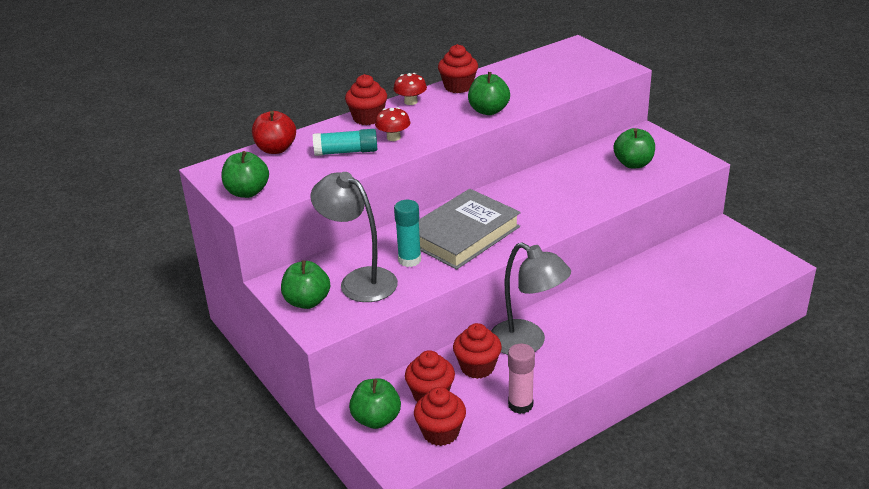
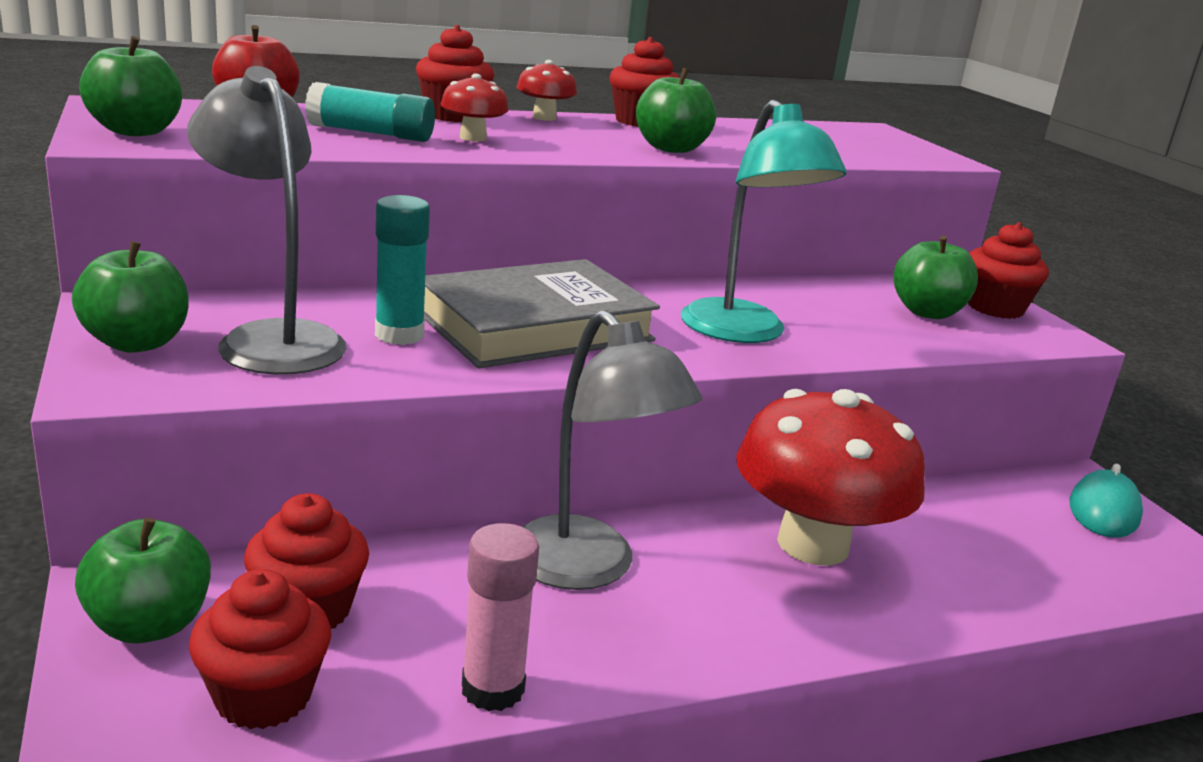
camera: 10 degrees right, 10 degrees down
(477, 367) = (450, 584): red cupcake -> red cupcake (995, 308)
(555, 208) = (743, 332): none -> turquoise lamp
(614, 302) = (813, 544): none -> red mushroom
(733, 244) = (1104, 511): none -> turquoise mouse

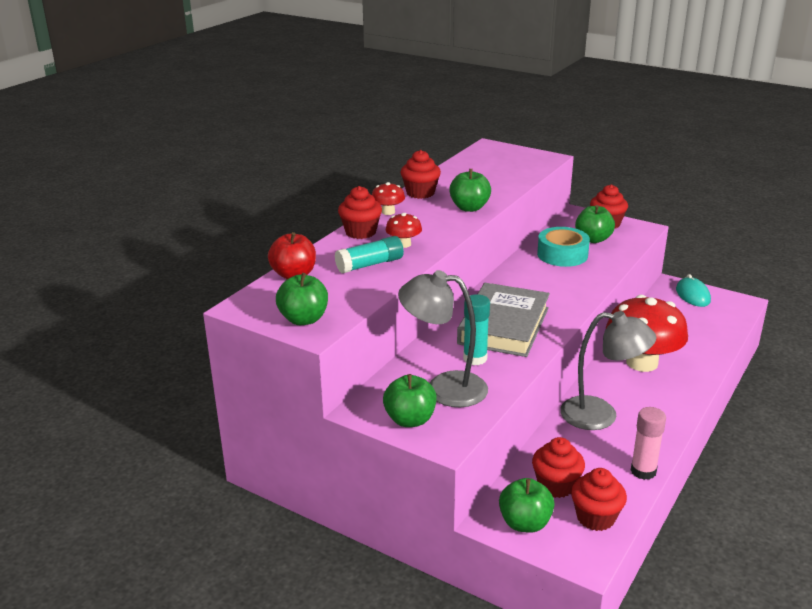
camera: 35 degrees left, 5 degrees up
(743, 332) = (563, 286): turquoise lamp -> none
(828, 305) = (562, 254): none -> turquoise tape

